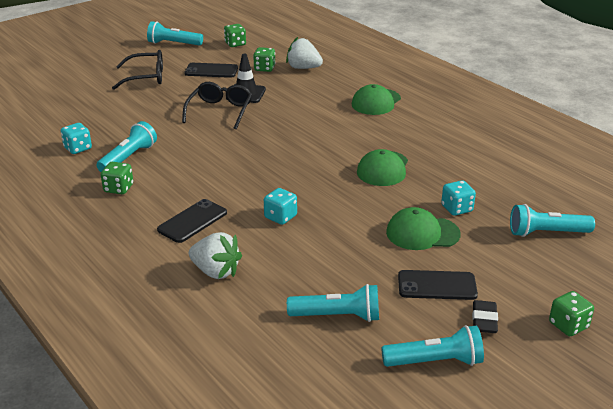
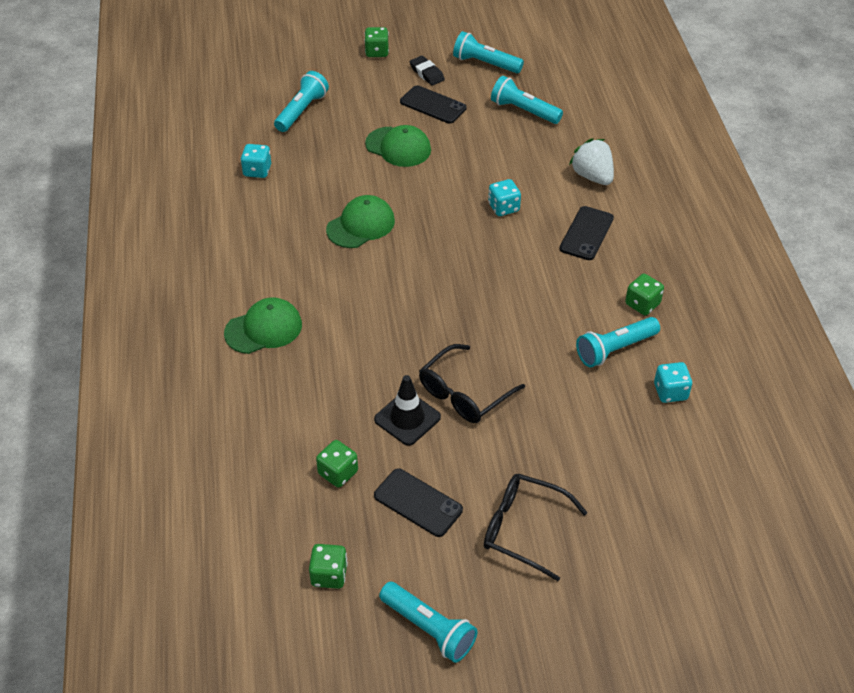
camera: 150 degrees left, 15 degrees up
(192, 221) = (586, 233): black phone -> black phone turned 45 degrees counterclockwise
(303, 68) = (284, 448): white strawberry -> none
(457, 209) = (344, 157): turquoise dice -> turquoise dice (257, 171)
(484, 320) = (427, 73): black eraser -> black eraser turned 75 degrees counterclockwise
(547, 233) = (301, 111): turquoise flashlight -> turquoise flashlight turned 90 degrees counterclockwise

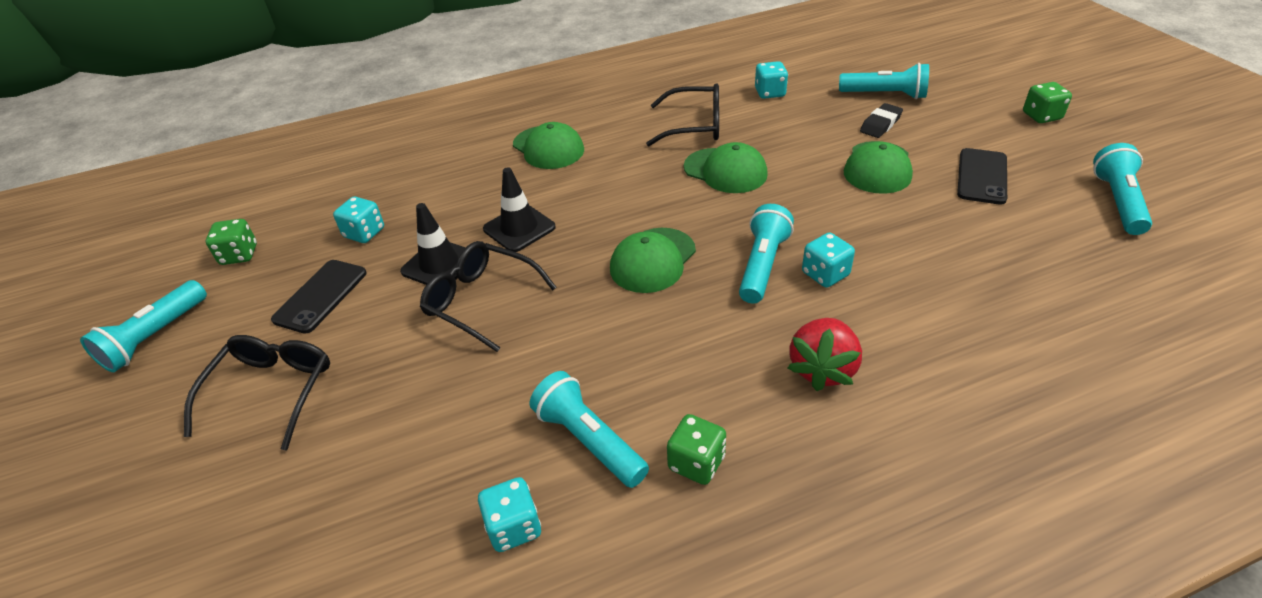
camera: 80 degrees right, 5 degrees down
(283, 228) = (694, 126): none -> black glasses
(338, 473) = (364, 233): green dice -> turquoise dice
(380, 362) = (519, 228): none -> black traffic cone
(427, 73) = (1040, 159): black eraser -> black eraser (880, 124)
(455, 288) = (653, 260): none -> green cap
(524, 111) = (1049, 256): turquoise flashlight -> turquoise flashlight (762, 265)
(586, 233) = (822, 369): black phone -> red strawberry
(592, 176) = (959, 356): white strawberry -> none

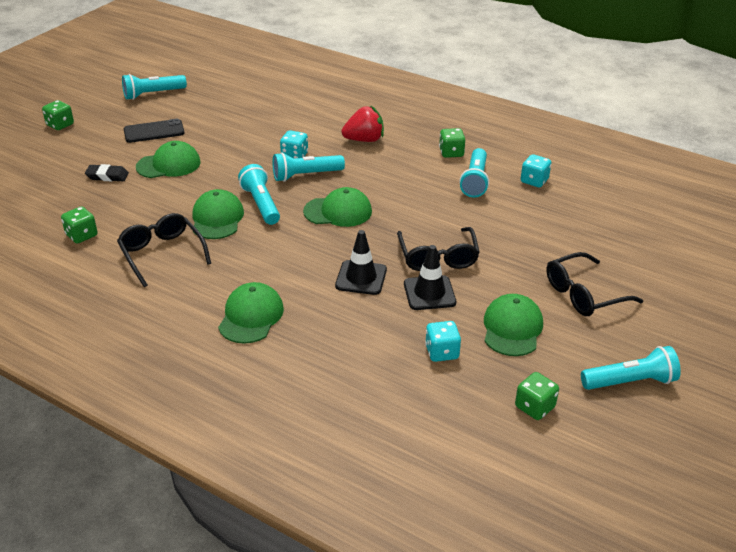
camera: 130 degrees left, 5 degrees down
(320, 296) = (512, 328): black phone -> green cap
(770, 93) = (81, 235): turquoise dice -> green dice
(884, 95) = (57, 184): turquoise flashlight -> turquoise flashlight (261, 204)

